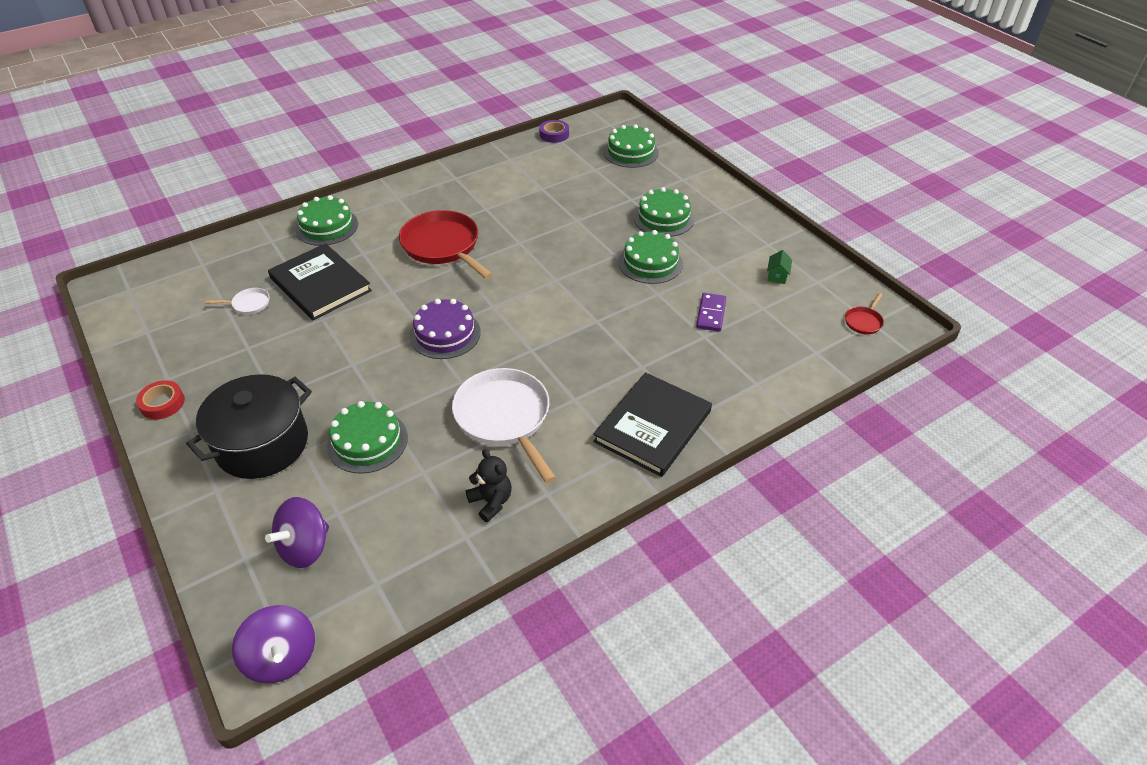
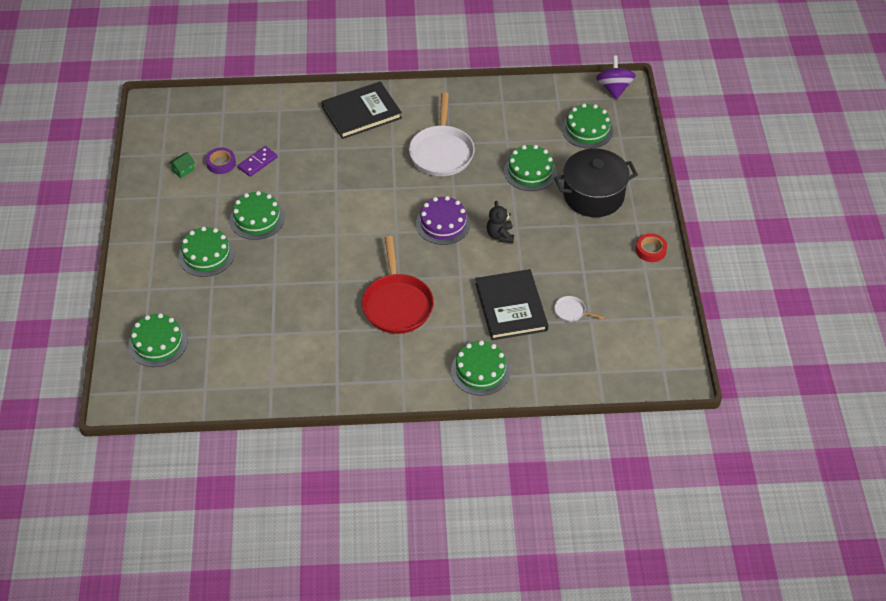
camera: 150 degrees left, 5 degrees up
(305, 547) = (587, 130): purple spinning top -> green cake
(491, 502) = (479, 112): black teddy bear -> black teddy bear (500, 235)
(554, 134) = (203, 403): purple tape -> purple tape (221, 163)
(863, 321) = (170, 117): red pan -> none

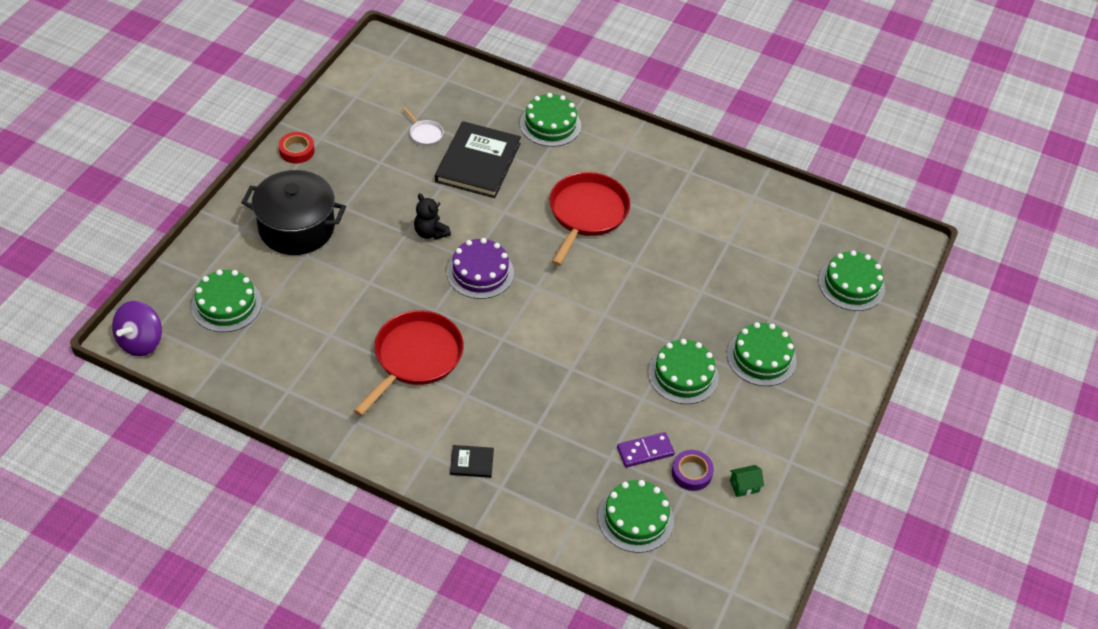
camera: 155 degrees left, 0 degrees up
(361, 112) = (471, 462): black book -> black book, size x0.43
(441, 152) = (415, 358): white pan -> red pan
(500, 235) = (430, 232): black teddy bear -> black teddy bear turned 120 degrees clockwise
(530, 171) = (337, 286): green cake -> green cake (635, 518)

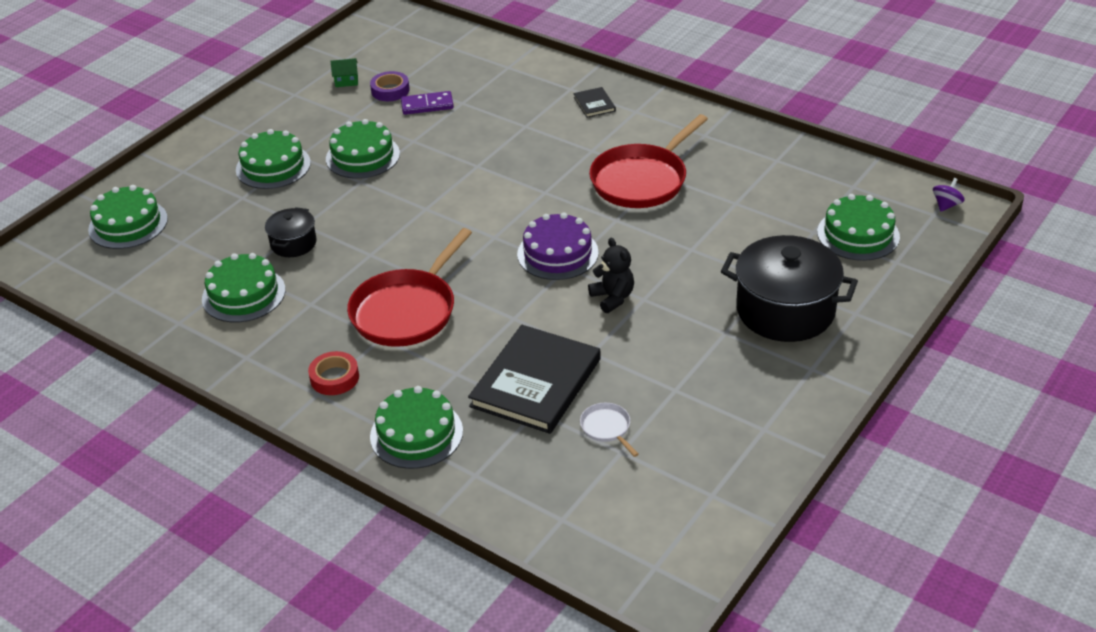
camera: 165 degrees left, 10 degrees down
(141, 341) = (946, 205): purple spinning top -> purple spinning top, size x0.53
(297, 151) = (797, 411): red tape -> red tape (334, 378)
(471, 462) = (594, 104): black book -> black book turned 60 degrees clockwise
(635, 518) = (454, 66): green cake -> green cake (243, 294)
(701, 271) = (293, 243): none -> black pot

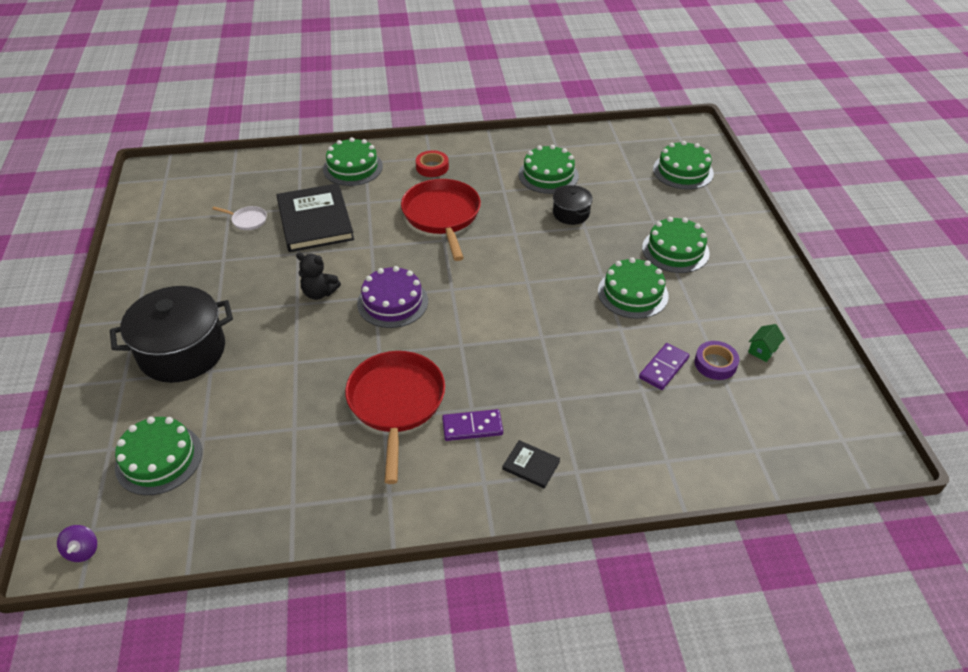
camera: 135 degrees right, 5 degrees up
(605, 140) = (472, 427): none -> purple domino

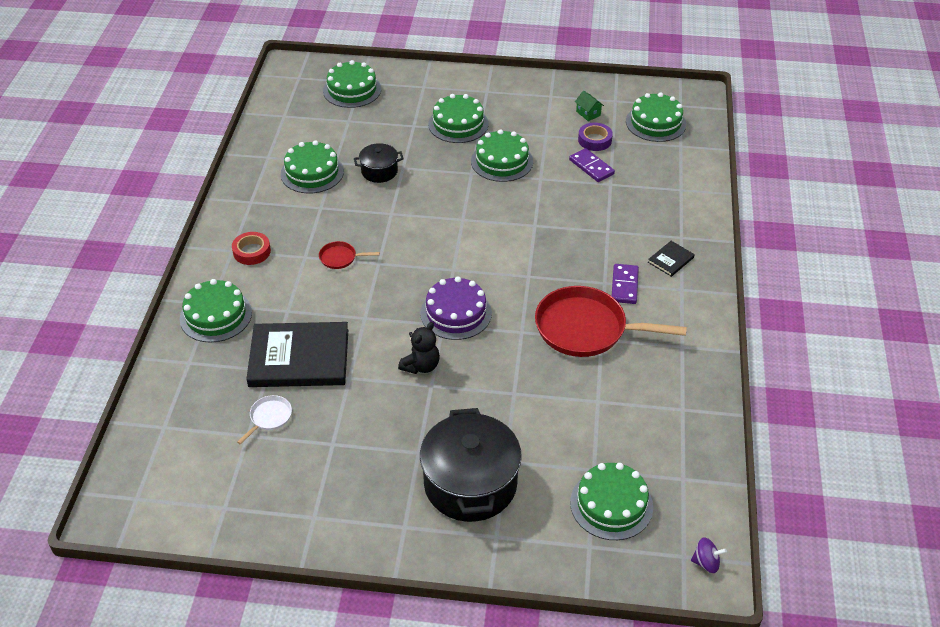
camera: 75 degrees left, 0 degrees up
(442, 216) = (340, 258): red pan -> red pan, size x0.43
(787, 418) = (655, 123): none -> green cake

